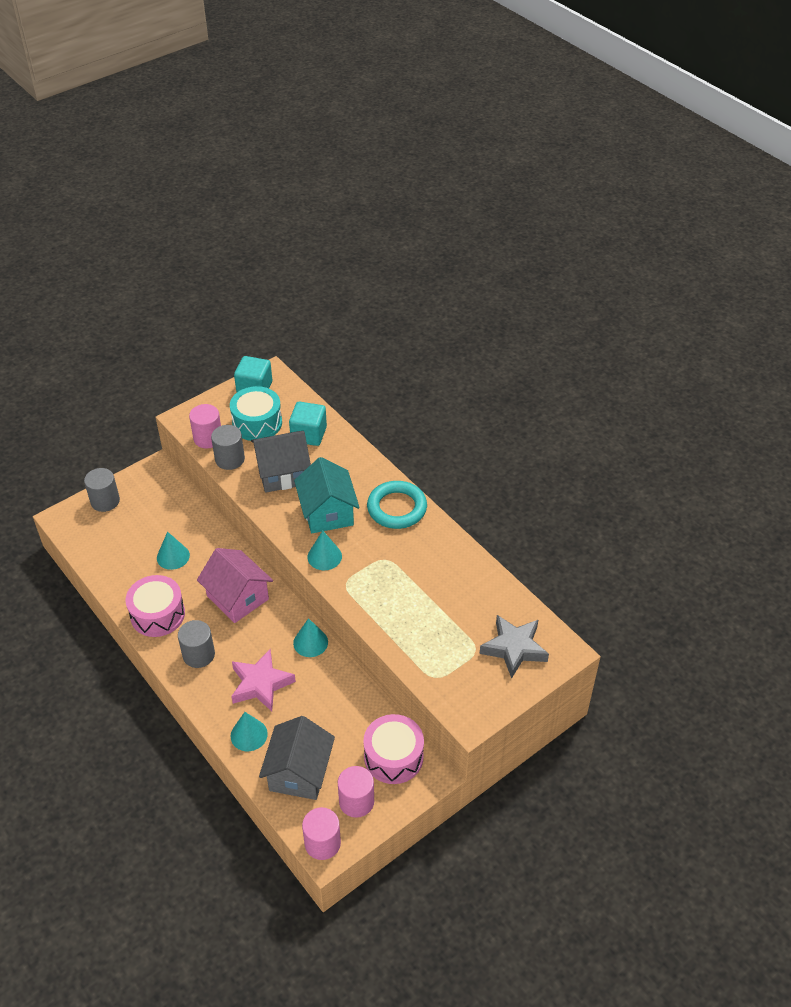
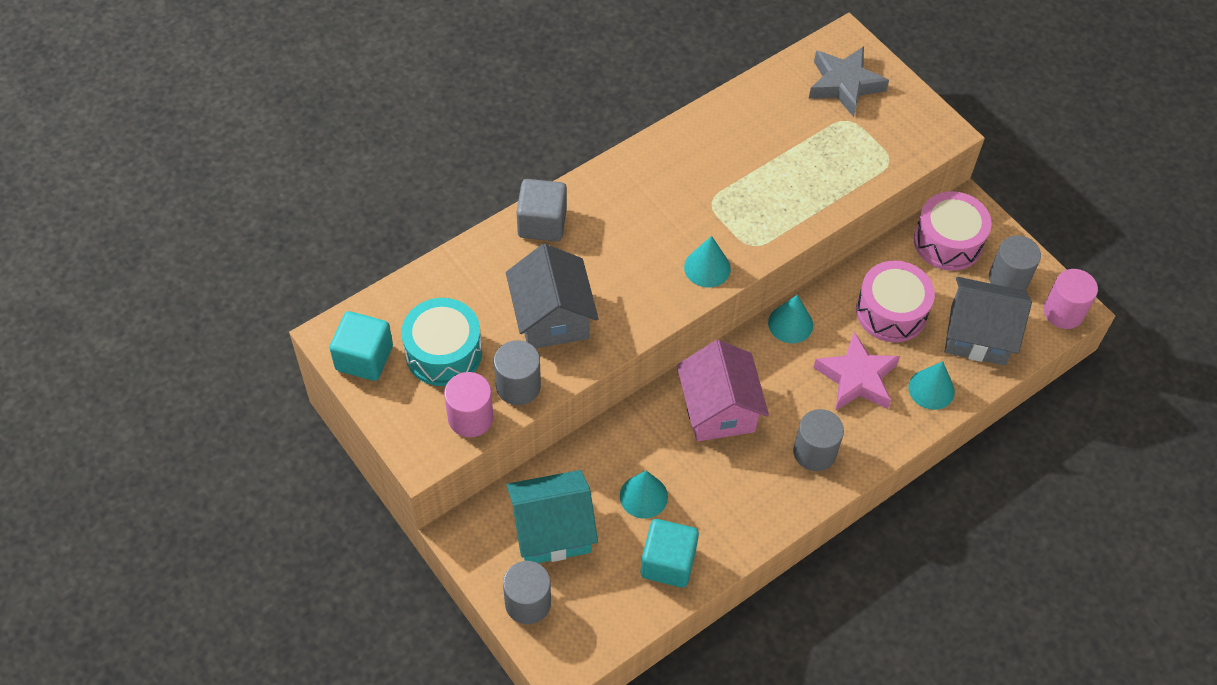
camera: 90 degrees left, 10 degrees up
(157, 614) = (748, 508): pink drum -> pink drum (891, 311)
(237, 597) = (719, 409): pink house -> pink house turned 60 degrees counterclockwise
(309, 434) = (474, 286): turquoise cube -> turquoise cube (668, 563)
(327, 513) = (629, 263): turquoise house -> turquoise house (552, 530)
(356, 801) = (1008, 279): pink cylinder -> grey cylinder
(361, 465) = (542, 223): none -> grey cube
(397, 508) = (624, 186): turquoise ring -> none

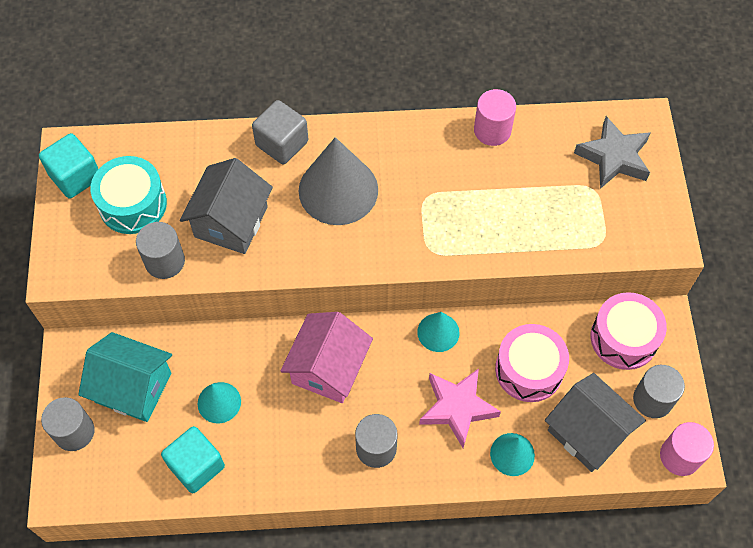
camera: 35 degrees right, 5 degrees up
(470, 417) = (112, 265): pink cylinder -> pink cylinder (492, 130)
(628, 237) = (338, 190): none -> grey cone
(707, 268) = (380, 249): turquoise cone -> none

